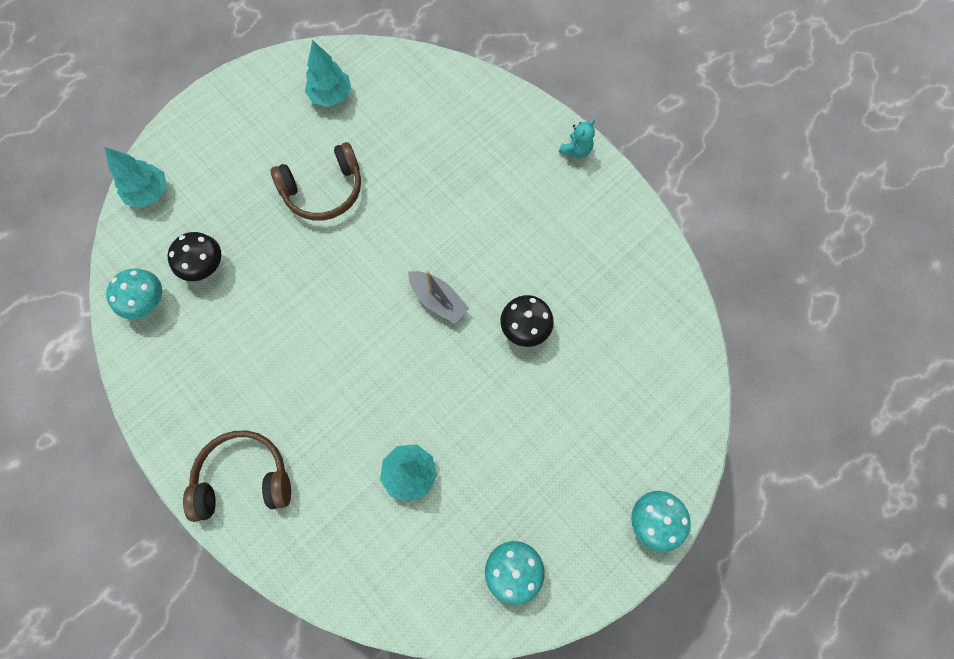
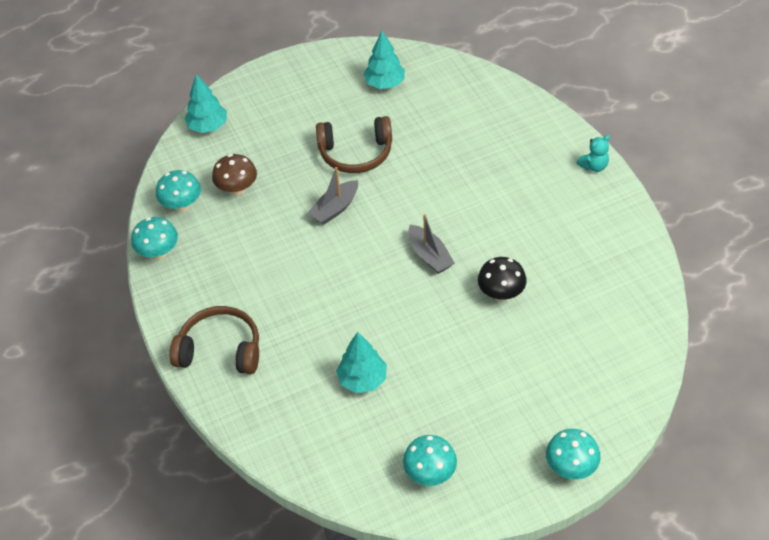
camera: 20 degrees right, 20 degrees down
(138, 371) = (158, 253): none -> turquoise mushroom
(205, 267) = (237, 189): black mushroom -> brown mushroom
(320, 266) = (335, 208): none -> grey boat

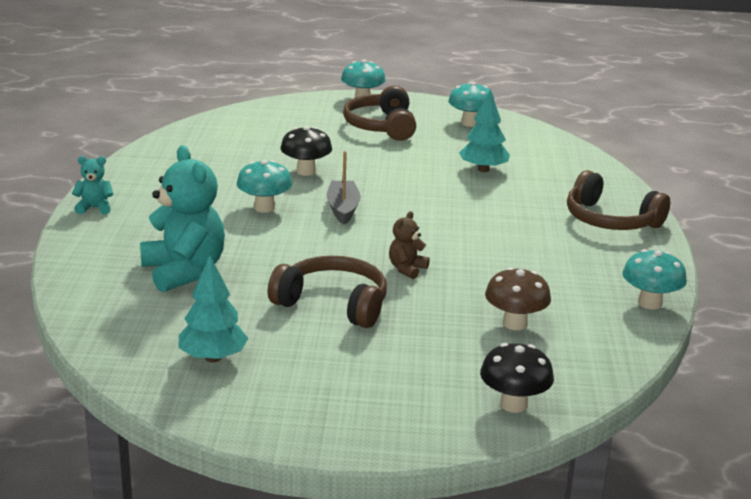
camera: 155 degrees left, 25 degrees down
(182, 205) = (599, 333): turquoise mushroom -> turquoise mushroom (264, 208)
(208, 126) = (513, 404): turquoise tree -> black mushroom
(335, 208) = (407, 269): grey boat -> brown teddy bear
(467, 136) = (184, 272): none -> turquoise teddy bear
(506, 414) = (381, 126): none -> brown headphones

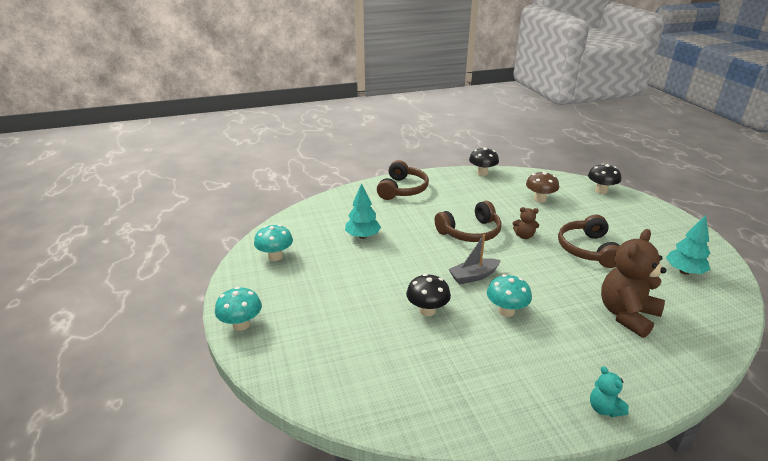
camera: 110 degrees left, 5 degrees up
(184, 272) = (627, 315): turquoise teddy bear -> brown teddy bear
(381, 126) = (306, 297): brown headphones -> brown headphones (470, 232)
(650, 303) = (482, 173): turquoise mushroom -> black mushroom

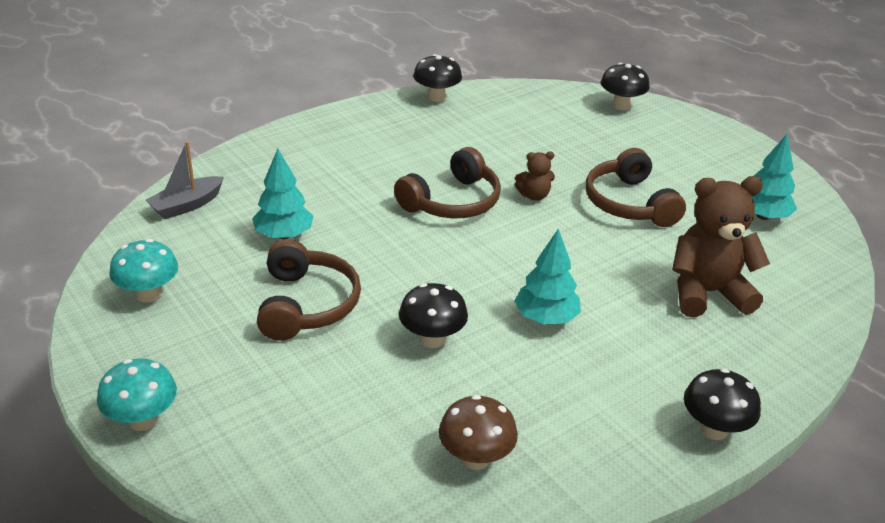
camera: 20 degrees left, 5 degrees up
(402, 189) = (318, 143): brown headphones -> brown headphones (306, 304)
(473, 276) = (481, 272): grey boat -> grey boat (187, 205)
(506, 311) = (546, 318): turquoise mushroom -> turquoise tree
(539, 199) = (538, 131): brown mushroom -> brown mushroom (475, 458)
(604, 408) = (714, 429): turquoise teddy bear -> black mushroom
(627, 315) = (707, 293): brown teddy bear -> brown teddy bear turned 60 degrees clockwise

